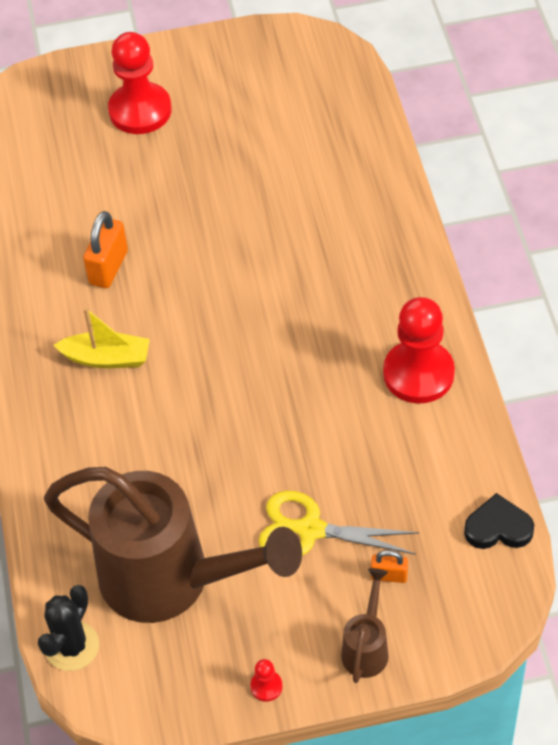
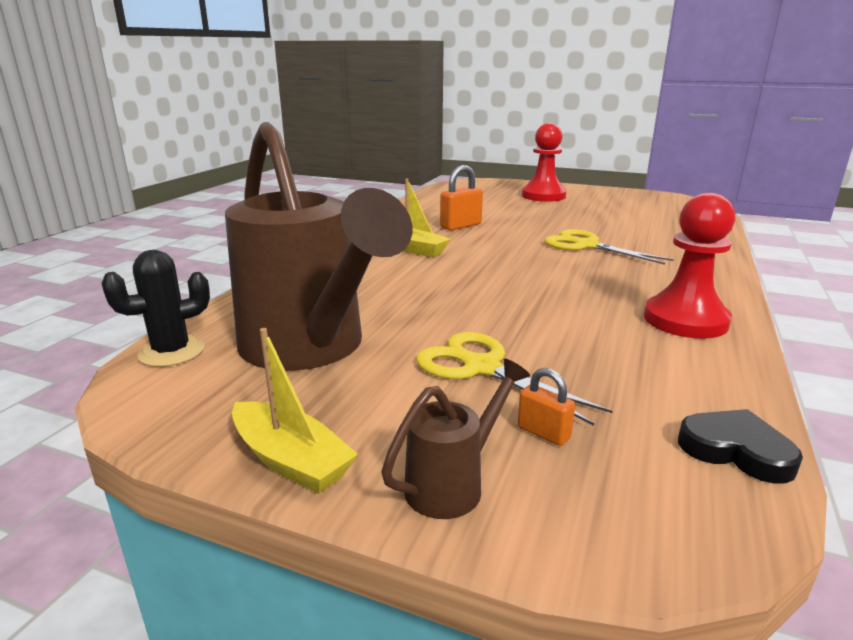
camera: 30 degrees right, 30 degrees down
(266, 686) = (291, 460): red pawn -> yellow boat
(270, 254) = (586, 245): none -> yellow scissors

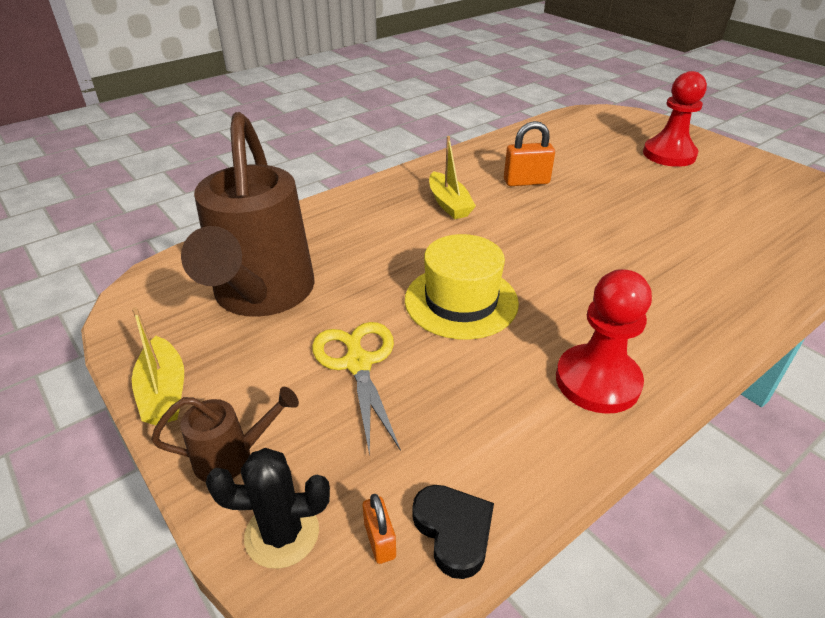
camera: 30 degrees right, 15 degrees up
(171, 352) = (179, 266): black cactus -> black cactus (282, 534)
(512, 303) = (461, 301): none -> yellow hat
(543, 433) = (333, 444): orange padlock -> orange padlock (380, 540)
(586, 245) = (623, 246): yellow scissors -> none

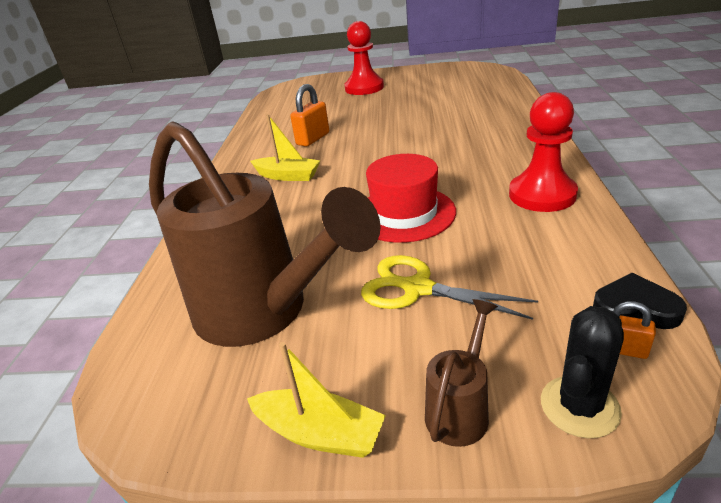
camera: 45 degrees left, 5 degrees down
(461, 301) = (404, 214): yellow hat -> red hat

